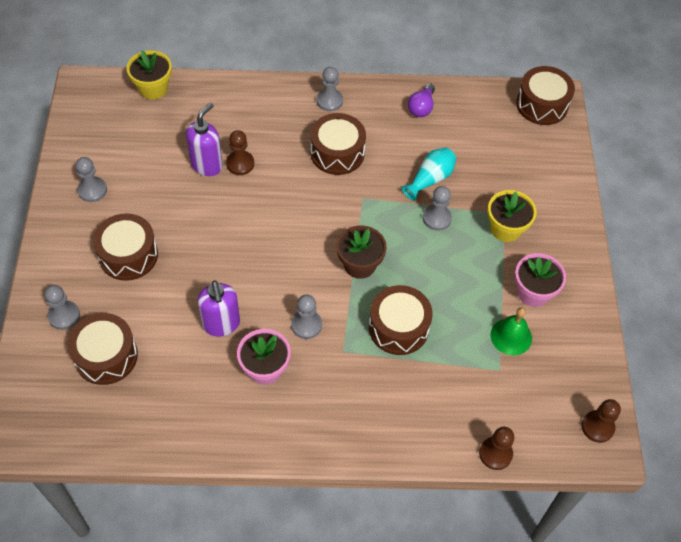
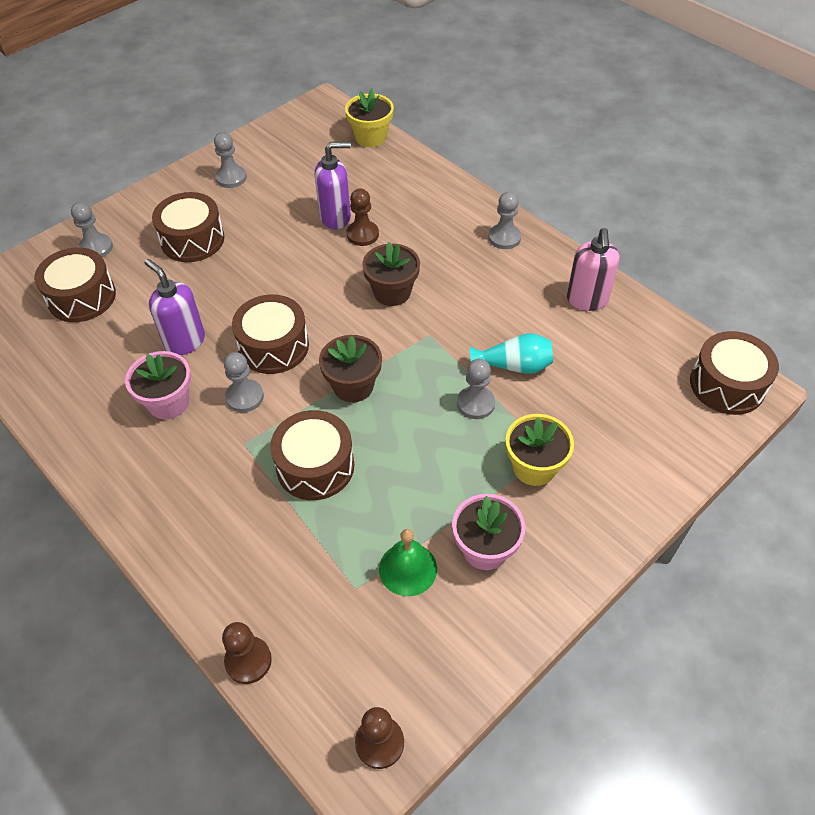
camera: 50 degrees right, 5 degrees down
(221, 324) = (185, 341): purple soap dispenser -> purple soap dispenser turned 105 degrees clockwise
(308, 188) = (392, 292): none -> brown flower pot
(337, 153) = (455, 283): brown drum -> brown drum (273, 346)
(421, 107) = (587, 300): purple light bulb -> pink soap dispenser

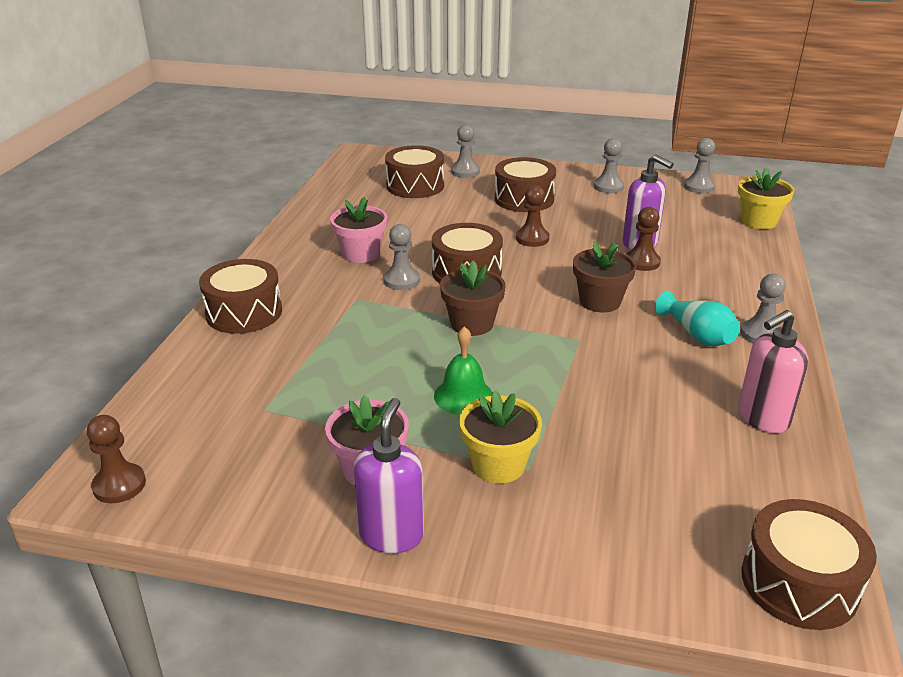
camera: 55 degrees right, 20 degrees down
(185, 341) = (424, 236): purple soap dispenser -> purple soap dispenser (391, 534)
(248, 661) = (157, 384): brown pawn -> brown pawn (532, 239)
(315, 466) = (369, 339): brown drum -> brown drum (244, 312)
(408, 569) = (308, 430): green bell -> green bell (463, 396)
(475, 403) = (533, 397): grey pawn -> grey pawn (698, 187)
(514, 366) = (608, 403): turquoise vase -> turquoise vase (697, 335)

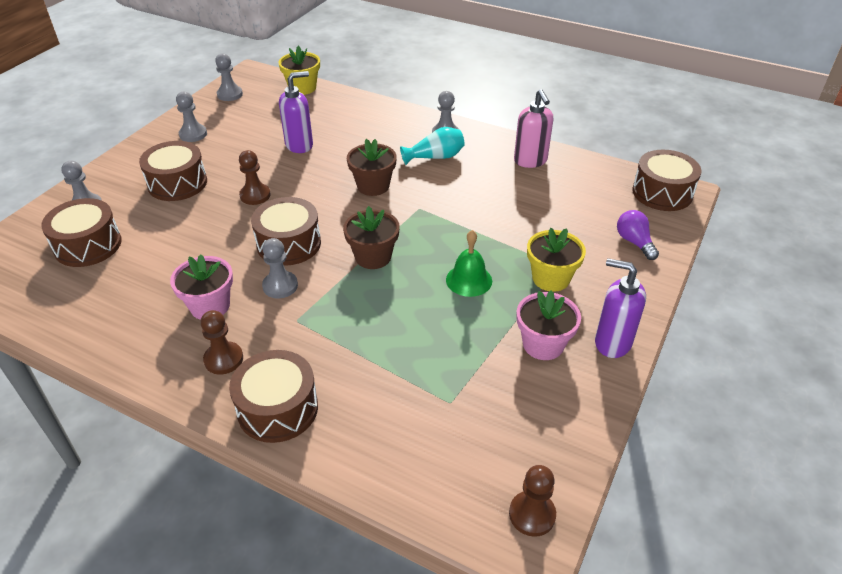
camera: 75 degrees left, 10 degrees up
(629, 549) = (634, 242): none -> purple light bulb
(642, 262) = (328, 152): brown pawn -> brown pawn (223, 359)

